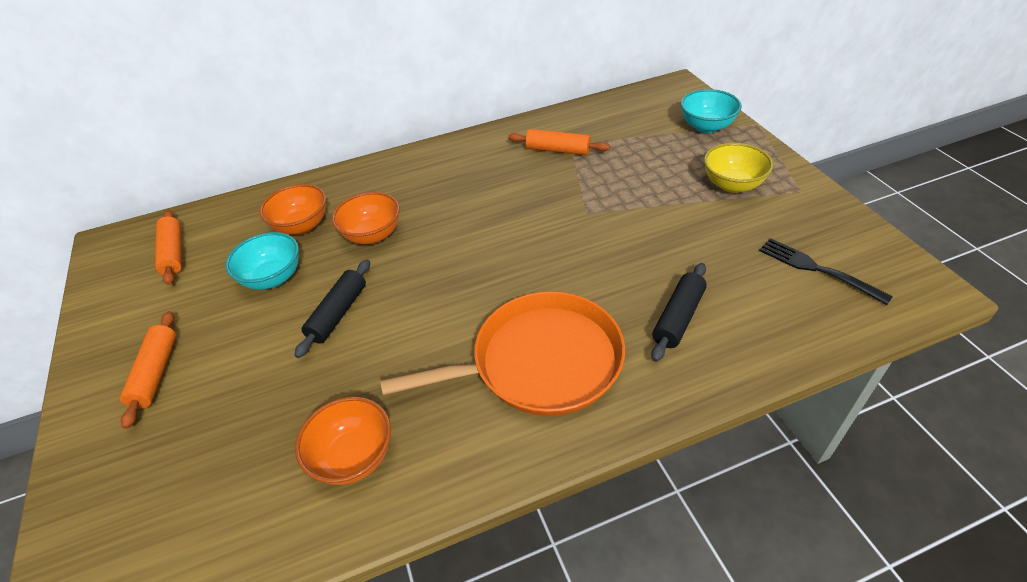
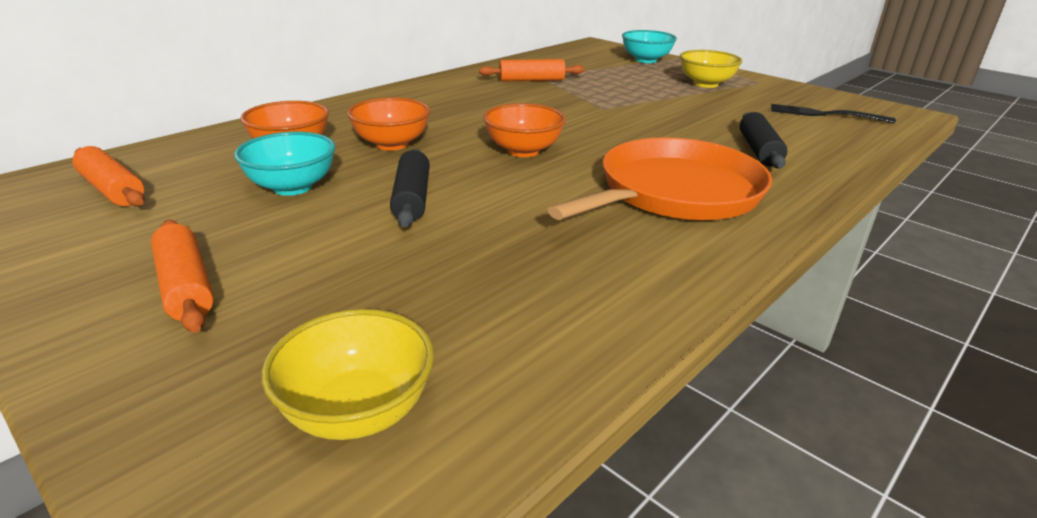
camera: 30 degrees left, 15 degrees down
(170, 524) = (358, 411): none -> yellow bowl
(354, 457) = (558, 291): orange bowl -> orange bowl (523, 151)

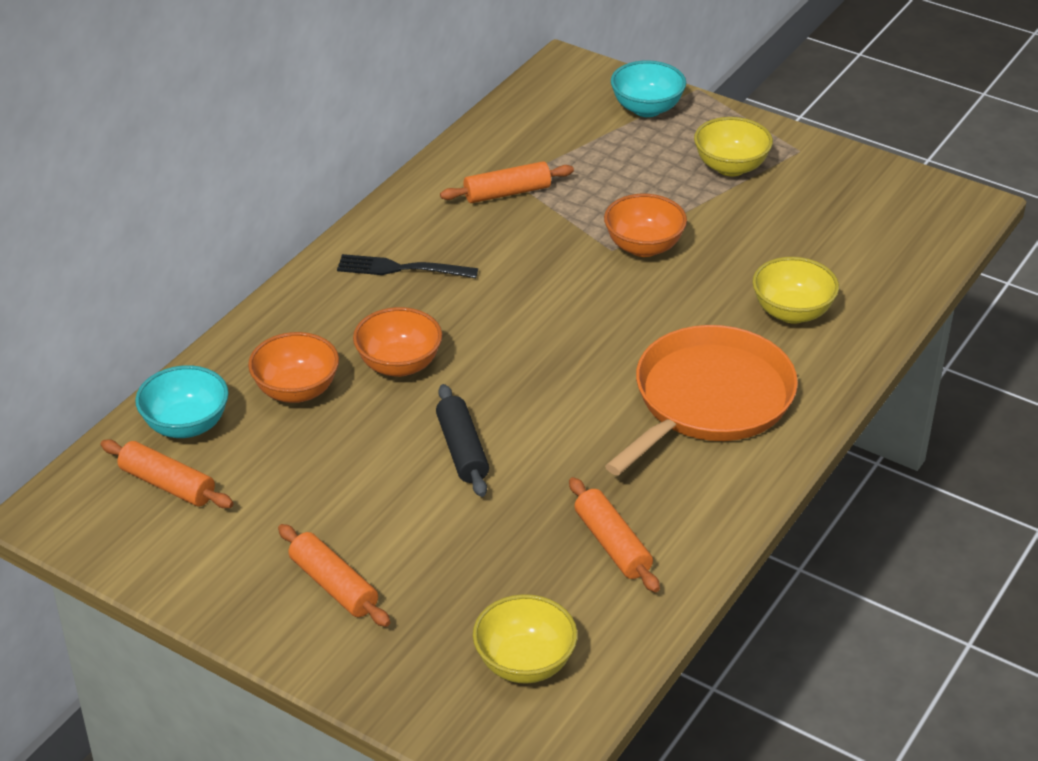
camera: 10 degrees left, 10 degrees up
(292, 187) = (339, 452): turquoise bowl -> turquoise bowl (186, 425)
(523, 151) = (544, 354): orange bowl -> orange bowl (643, 247)
(538, 291) = (612, 544): none -> orange rolling pin
(759, 150) = (792, 312): black rolling pin -> yellow bowl
(825, 114) = (871, 222): black fork -> black fork (401, 269)

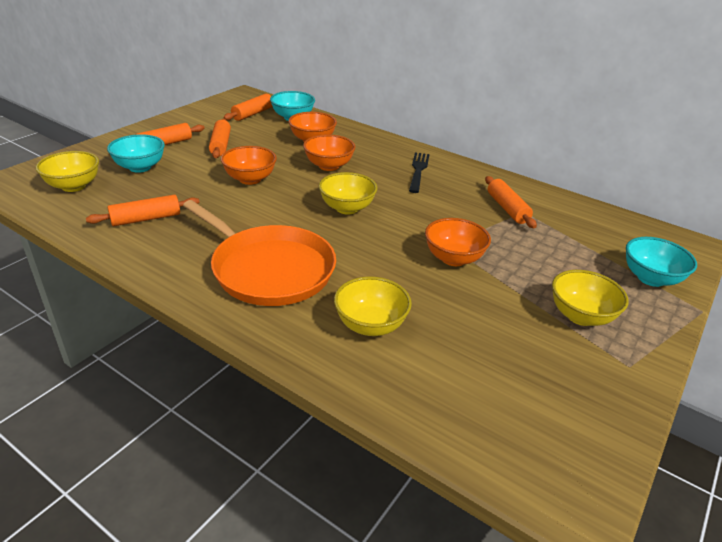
camera: 90 degrees right, 5 degrees down
(329, 507) = (220, 145): none -> orange rolling pin
(439, 595) = (140, 167): none -> turquoise bowl
(462, 450) = (250, 179): black rolling pin -> orange bowl
(536, 339) = (347, 208): none -> yellow bowl

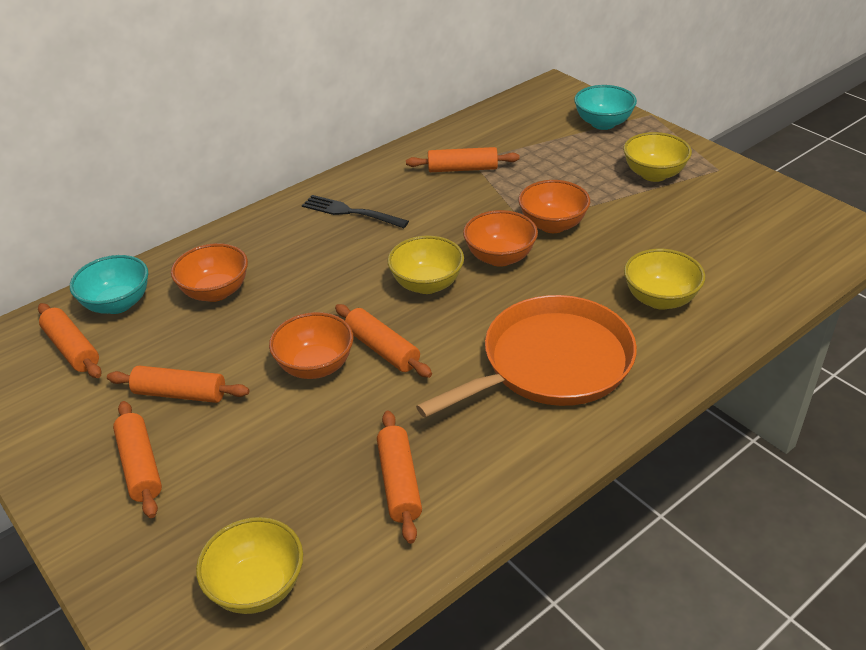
camera: 70 degrees left, 5 degrees up
(140, 167) = (221, 497): turquoise bowl -> none
(271, 199) = (382, 349): none -> orange rolling pin
(328, 166) = (306, 285): orange bowl -> orange bowl (500, 257)

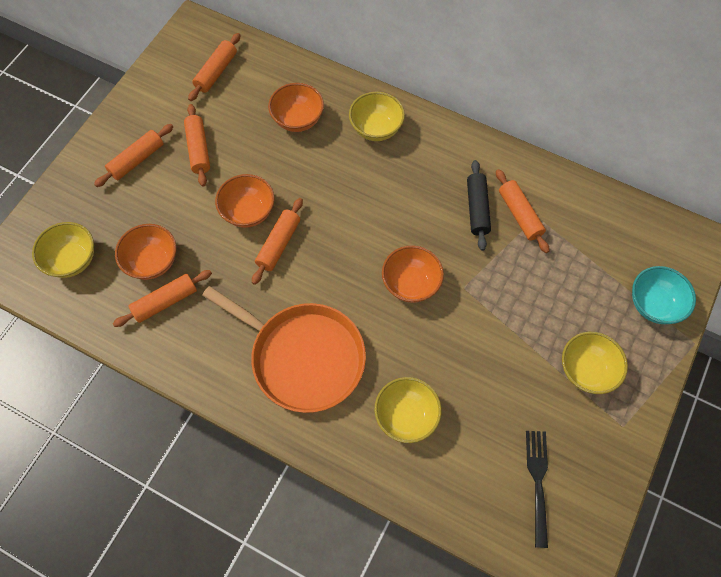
camera: 65 degrees right, 25 degrees up
(118, 304) = (265, 72): turquoise bowl -> none
(351, 212) = (423, 160): black fork -> black fork (538, 482)
(427, 284) = (358, 245): yellow bowl -> yellow bowl (376, 129)
(437, 192) = (477, 209): none -> black rolling pin
(552, 225) = (470, 309): orange bowl -> orange bowl (152, 262)

